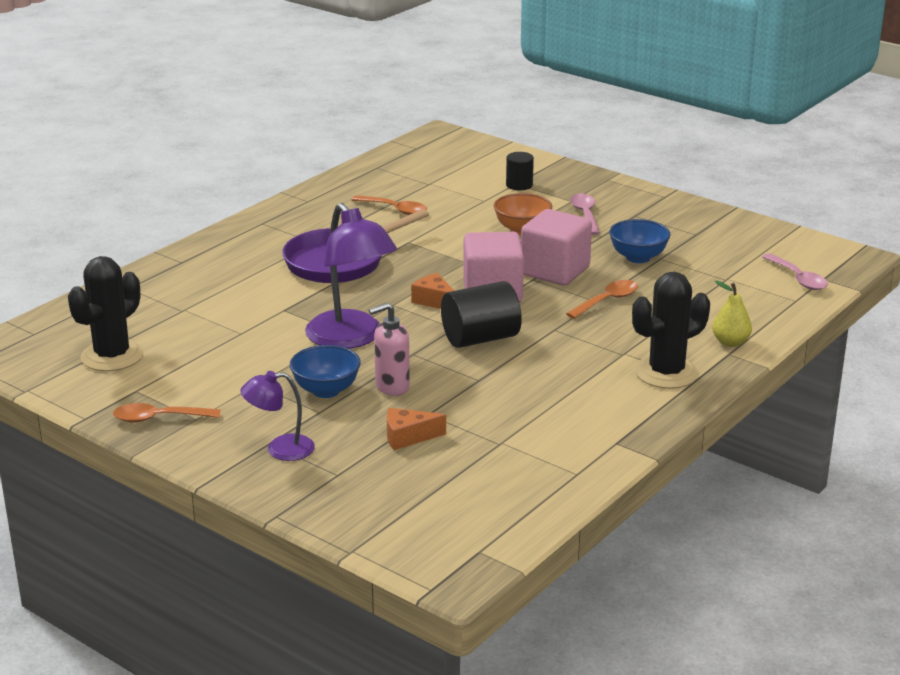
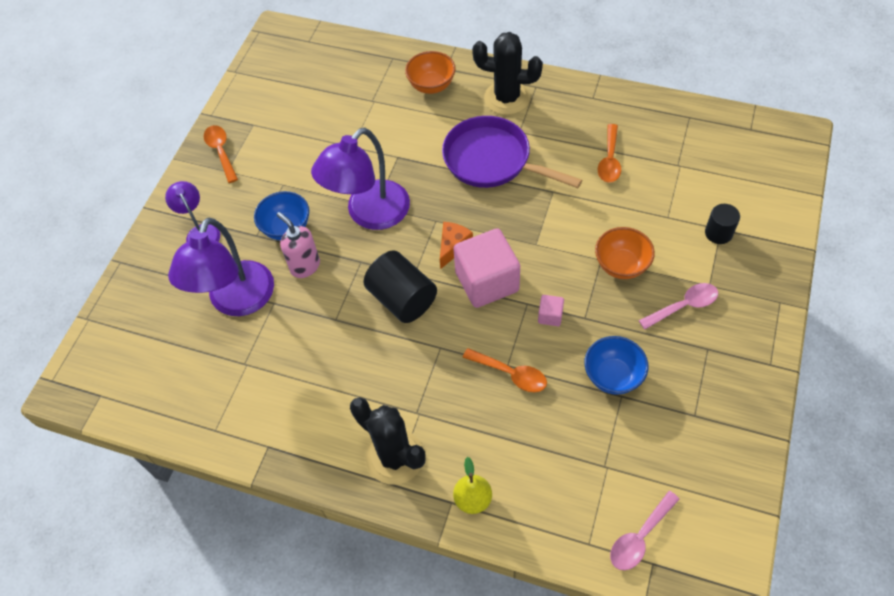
camera: 75 degrees right, 30 degrees up
(112, 356) = (293, 93): black cactus -> black cactus (507, 98)
(198, 274) = (431, 85): none -> orange bowl
(408, 437) = (236, 301): orange cheese -> purple lamp
(555, 271) = (550, 316): pink cube -> pink cube, size x0.43

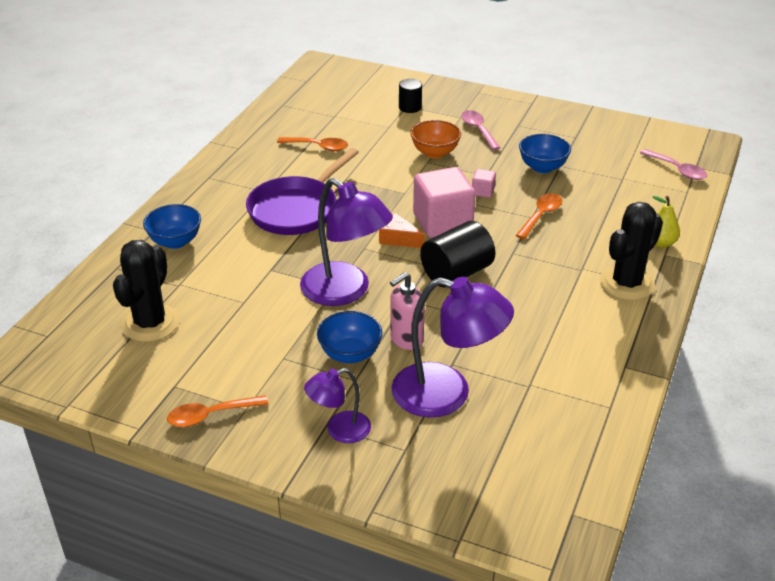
camera: 90 degrees left, 20 degrees down
(431, 85) = (175, 242): orange bowl -> blue bowl
(507, 98) = (216, 195): black cactus -> black cactus (150, 323)

